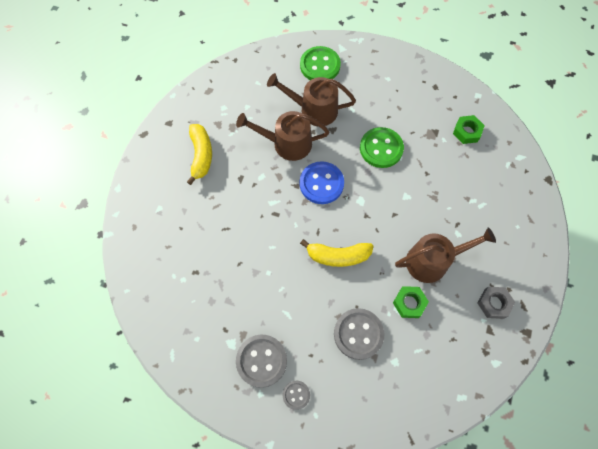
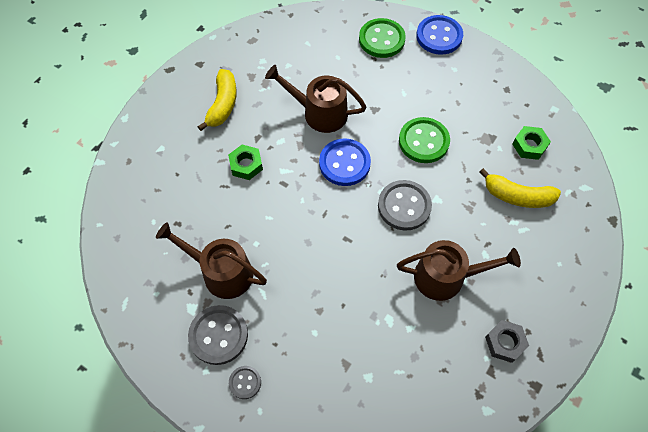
camera: 15 degrees right, 5 degrees down
(314, 110) = (360, 84): brown watering can -> brown watering can (221, 272)
(338, 256) = (339, 245): yellow banana -> yellow banana (517, 196)
(358, 334) = (335, 335): grey button -> grey button (404, 206)
(367, 52) = (439, 36): none -> blue button
(409, 303) = (405, 316): green nut -> green nut (246, 165)

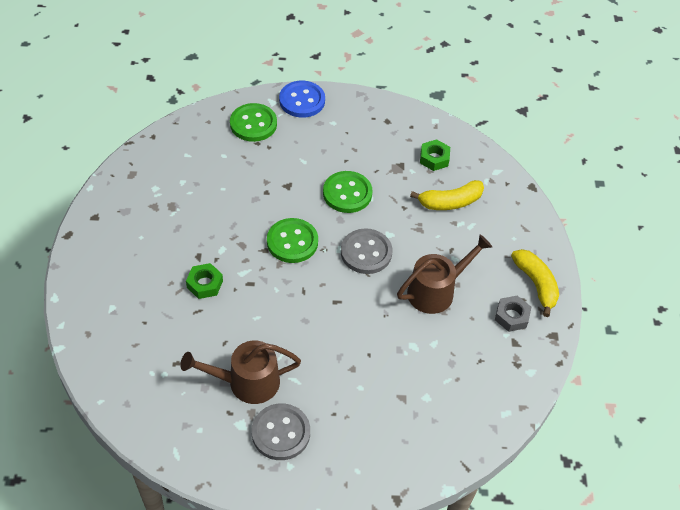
camera: 35 degrees left, 10 degrees down
(223, 104) = (145, 243): yellow banana -> yellow banana (536, 284)
(245, 382) = (330, 456): grey button -> none
(319, 113) = (241, 210): brown watering can -> none
(344, 163) = (292, 242): blue button -> green button

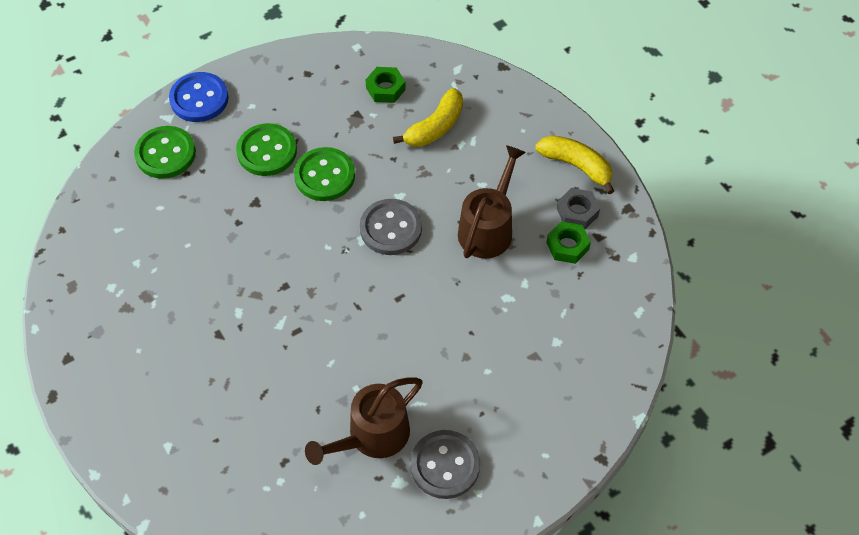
camera: 30 degrees left, 5 degrees up
(205, 284) = (249, 360): green nut -> green nut (567, 246)
(292, 242) = (307, 261): green button -> green button (267, 151)

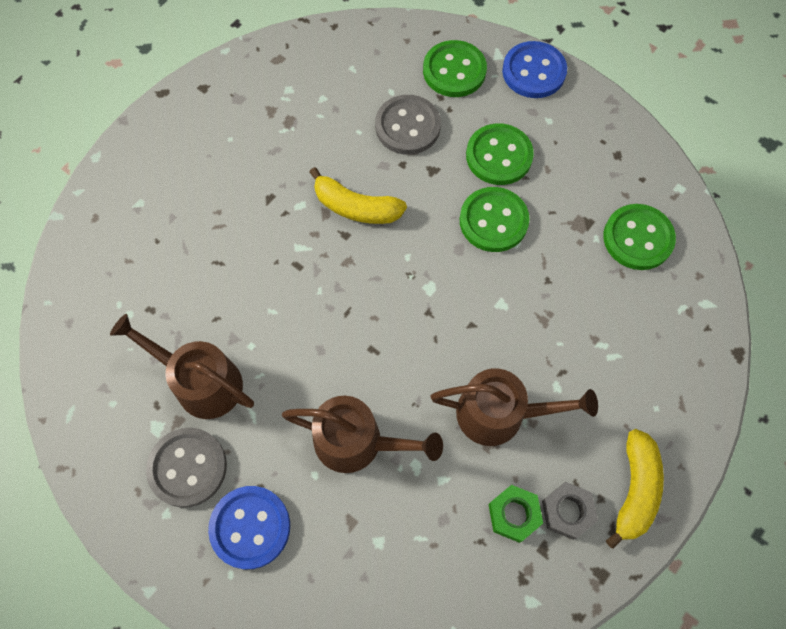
camera: 70 degrees right, 10 degrees up
(385, 89) = (637, 238): green nut -> green button
(391, 228) = (455, 310): grey button -> grey button (407, 126)
(435, 127) = (611, 308): yellow banana -> yellow banana (356, 207)
(472, 332) = (357, 442): none -> brown watering can
(513, 430) = (250, 527): none -> blue button

